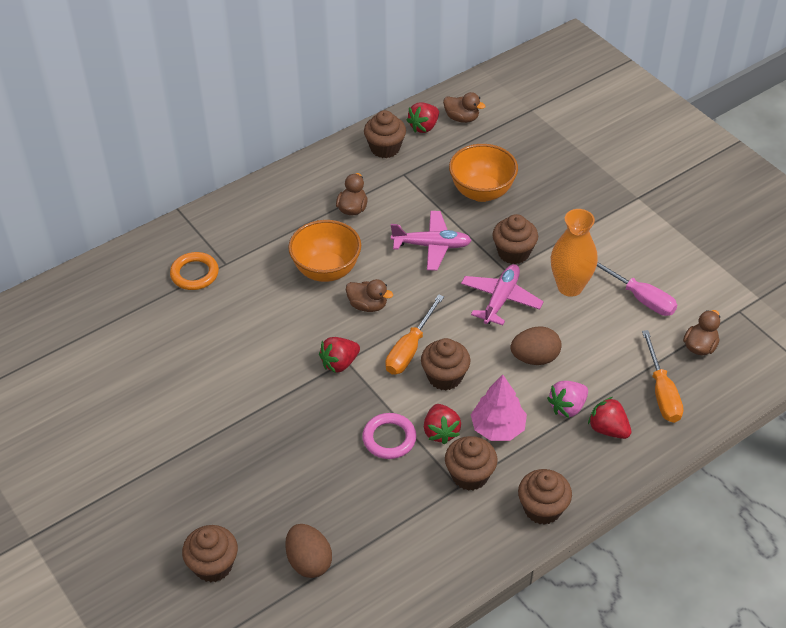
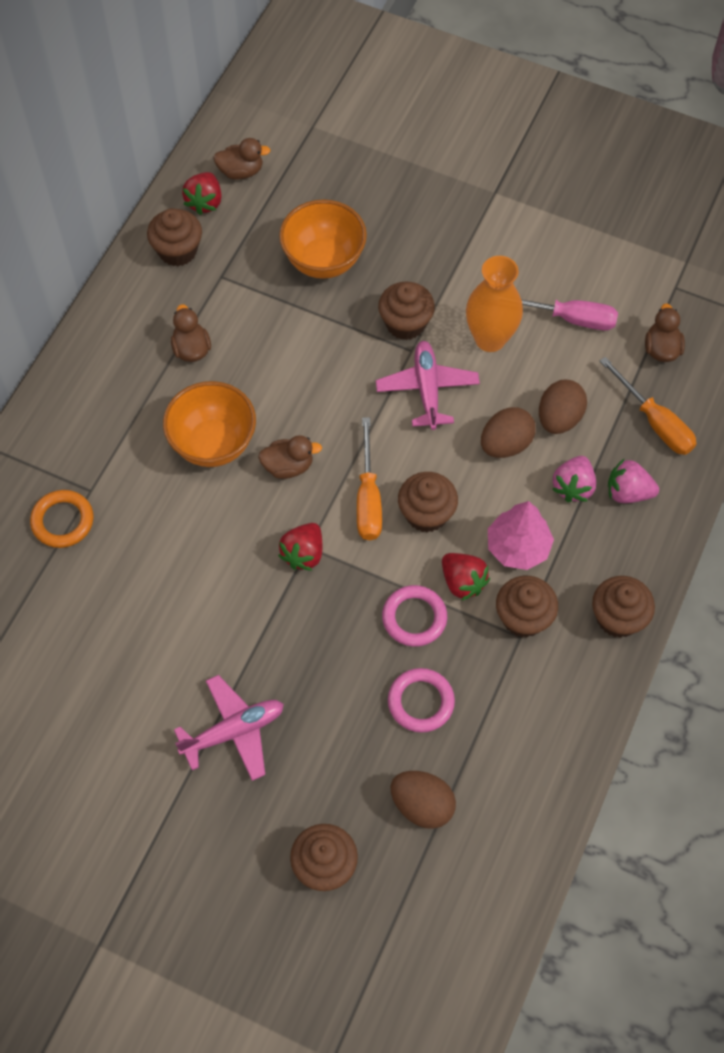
camera: 30 degrees left, 15 degrees up
(355, 494) = (420, 702): none -> pink ring
(431, 246) = (311, 356): pink plane -> pink plane (233, 731)
(587, 358) = (559, 418): none -> brown egg
(608, 429) = (628, 492): red strawberry -> pink strawberry

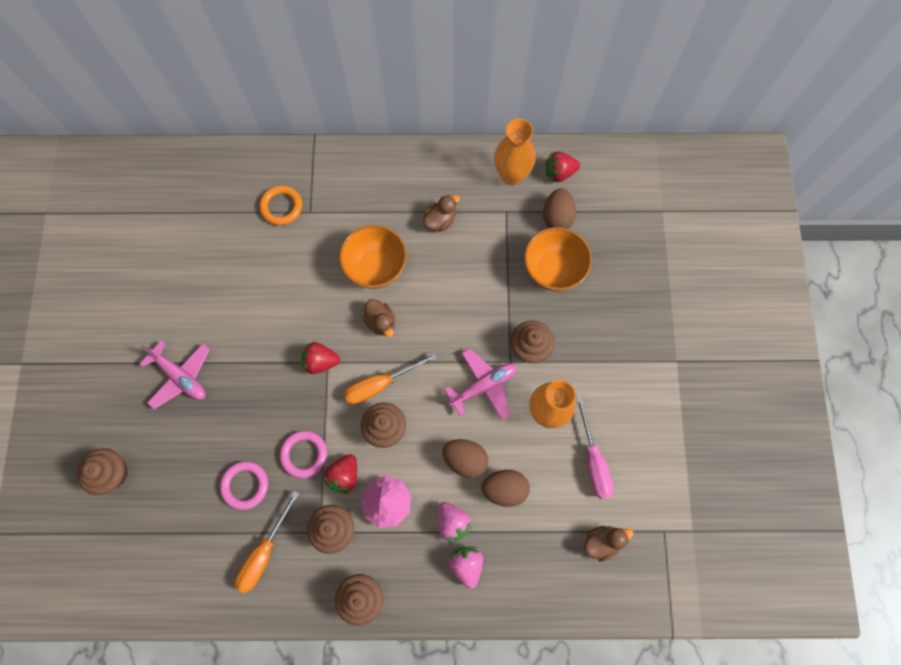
camera: 65 degrees right, 10 degrees up
(178, 251) = (511, 175): brown cupcake -> orange vase
(241, 171) = (597, 183): brown duck -> none
(422, 805) = (173, 518): brown egg -> brown egg (557, 217)
(573, 487) = (452, 522): pink strawberry -> pink strawberry turned 120 degrees counterclockwise
(655, 422) = (535, 561): orange screwdriver -> orange screwdriver (264, 552)

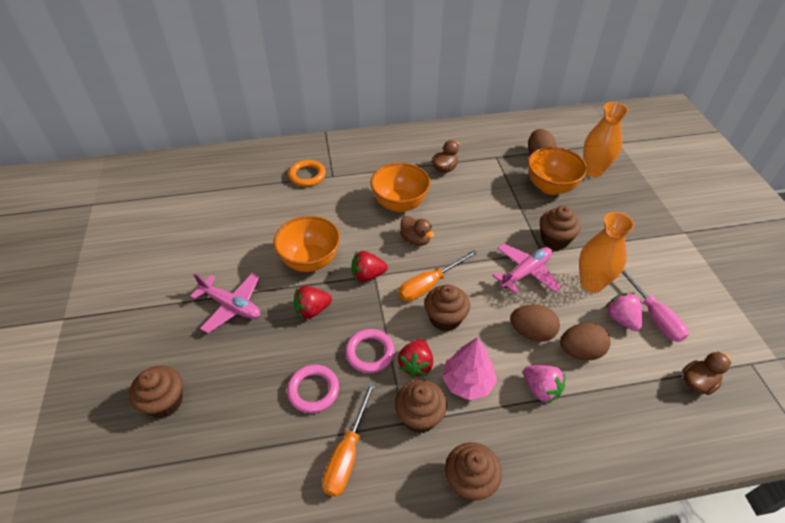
camera: 10 degrees left, 25 degrees down
(266, 332) = (310, 261): none -> orange bowl
(466, 564) = (571, 427): pink strawberry -> pink strawberry (621, 319)
(511, 175) = (492, 136): orange vase -> orange vase (593, 170)
(559, 173) = (528, 131): red strawberry -> red strawberry (312, 310)

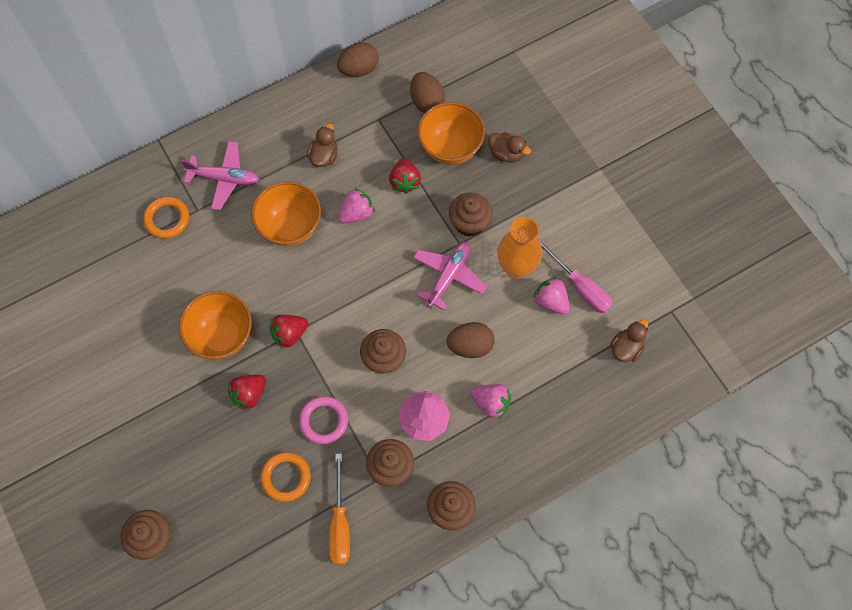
camera: 20 degrees left, 20 degrees up
(231, 306) = (164, 418): pink plane -> pink plane (224, 178)
(313, 390) = (286, 477): pink ring -> orange ring
(415, 239) = (324, 271): brown duck -> brown duck (506, 153)
(416, 365) = (371, 418): red strawberry -> red strawberry (405, 182)
(429, 284) = (356, 324): orange screwdriver -> none
(458, 209) = (356, 213): none -> pink strawberry
(580, 351) = (519, 351): brown egg -> brown egg (359, 69)
(593, 170) = (493, 107): orange vase -> none

